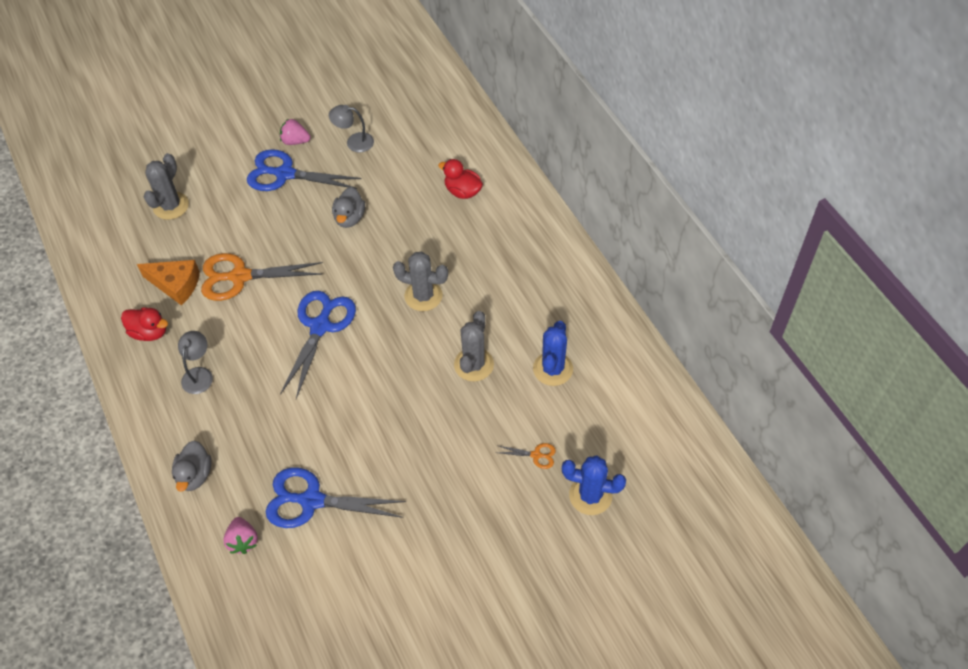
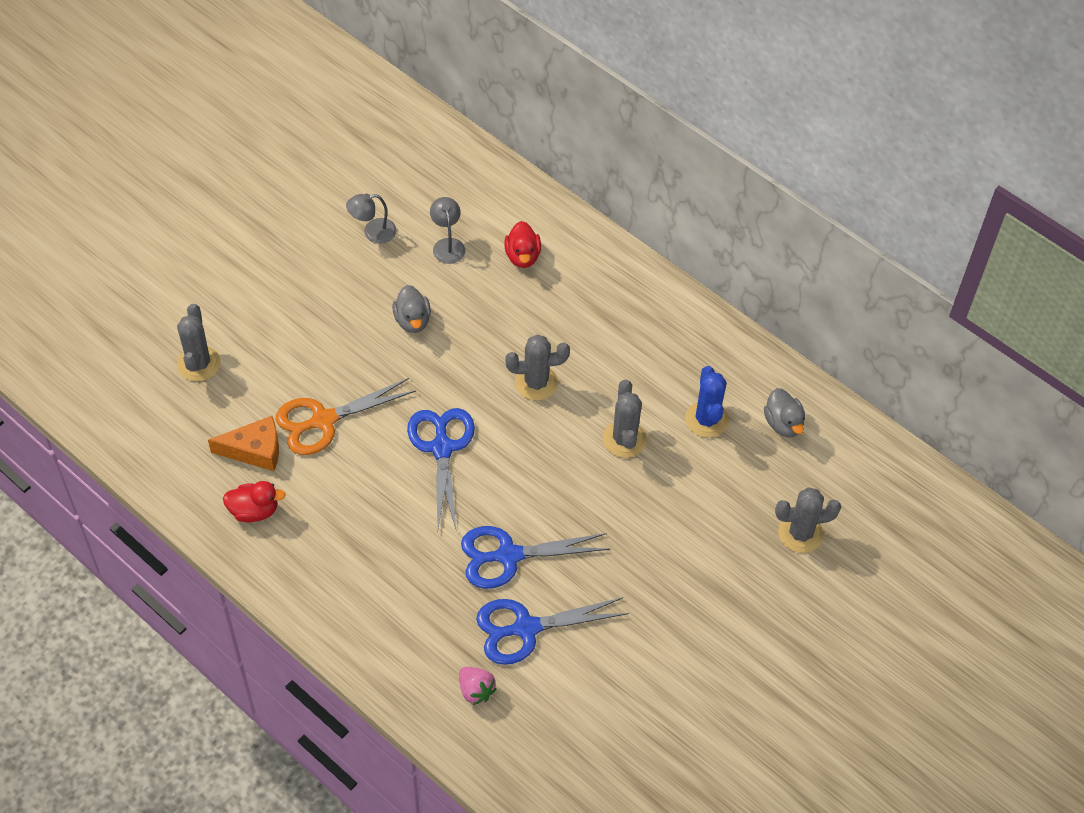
camera: 25 degrees left, 0 degrees up
(195, 475) = (389, 643): grey duck -> grey duck (783, 424)
(199, 374) = (336, 538): grey lamp -> grey lamp (447, 245)
(285, 174) = (312, 290): blue scissors -> blue scissors (508, 555)
(295, 141) = (304, 249): pink strawberry -> none
(462, 191) = (522, 256): red duck -> red duck turned 105 degrees counterclockwise
(536, 455) = (730, 511): orange scissors -> none
(590, 495) = (800, 533): blue cactus -> grey cactus

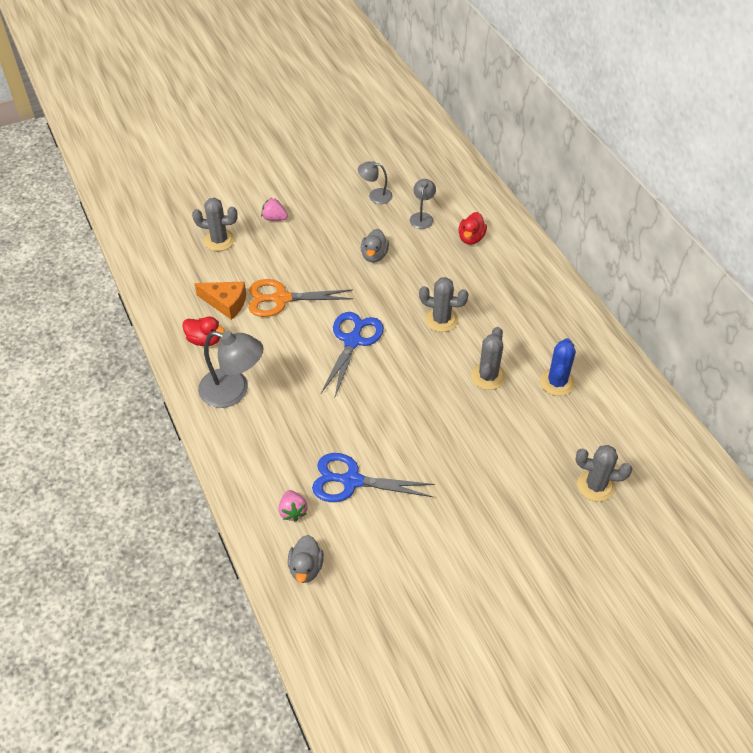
camera: 25 degrees right, 5 degrees down
(199, 364) = (219, 240): grey cactus -> grey cactus turned 75 degrees clockwise
(256, 308) = (274, 218): none -> pink strawberry
(327, 566) = (233, 391): none -> grey lamp
(508, 555) = (364, 427): blue scissors -> none
(783, 424) = (616, 404): grey duck -> grey duck (306, 568)

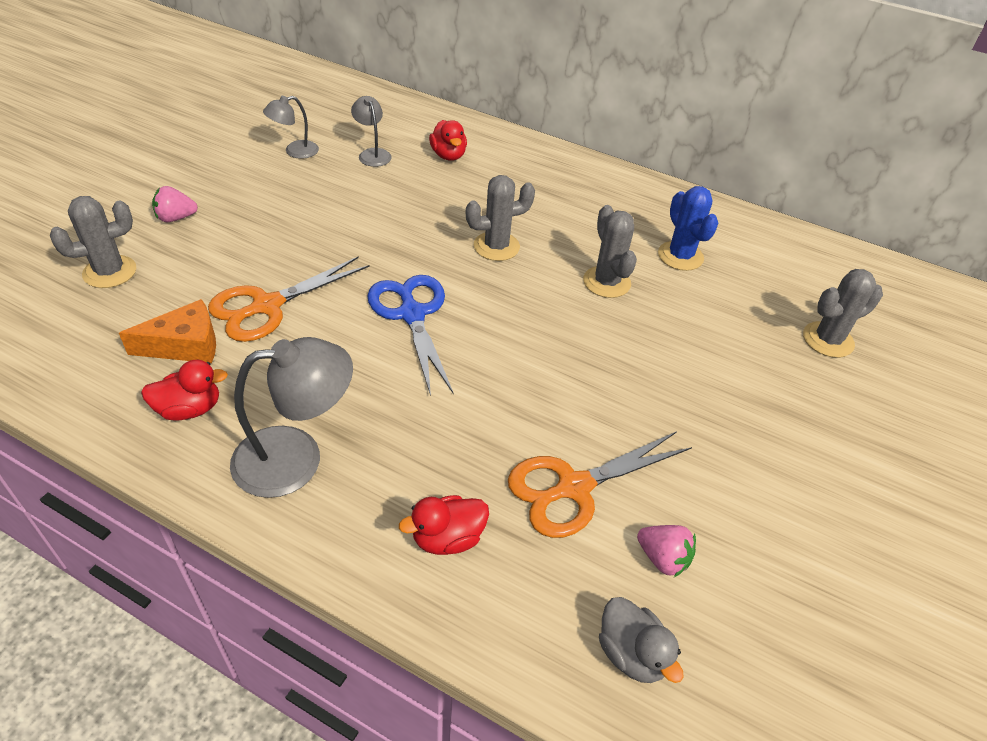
camera: 40 degrees left, 5 degrees down
(270, 469) = (447, 538): none -> red duck
(293, 511) = (536, 580): pink strawberry -> pink strawberry (662, 558)
(351, 481) = (573, 487): blue scissors -> orange scissors
(374, 255) = (351, 211): grey duck -> none

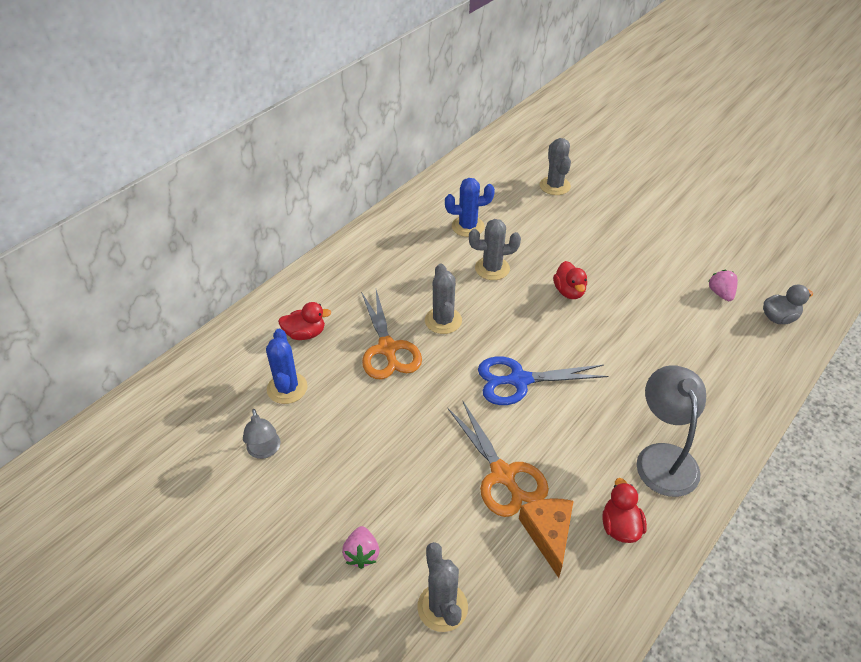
camera: 75 degrees left, 0 degrees up
(372, 154) = (287, 388): grey lamp -> blue cactus
(447, 538) = (719, 383): red duck -> red duck (569, 291)
(573, 487) = (676, 320): orange scissors -> orange scissors (387, 349)
(662, 558) = (720, 293): pink strawberry -> pink strawberry turned 60 degrees counterclockwise

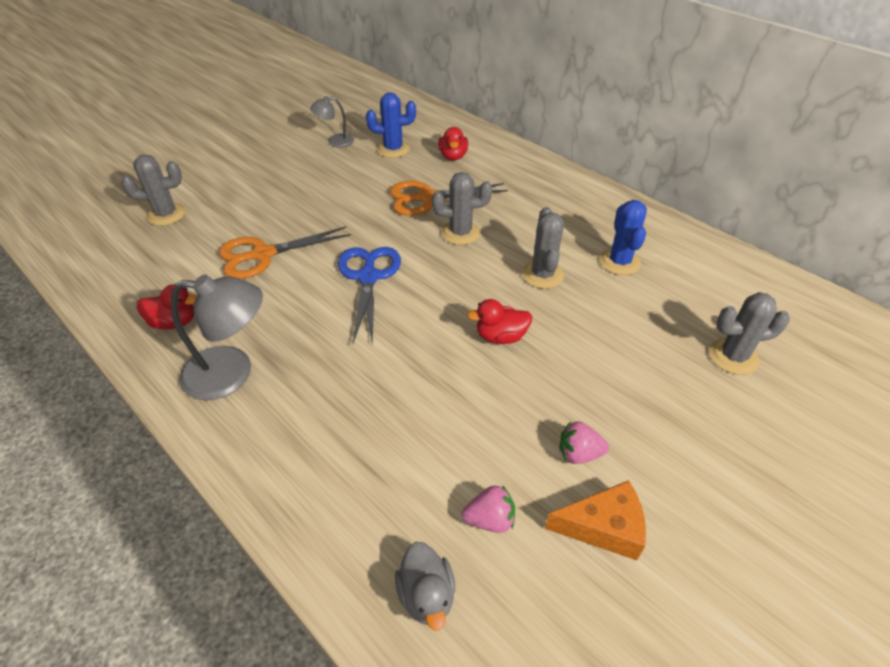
camera: 95 degrees right, 0 degrees up
(362, 554) = (228, 181): pink strawberry -> pink strawberry (578, 453)
(548, 534) = (192, 275): orange cheese -> orange cheese (603, 527)

